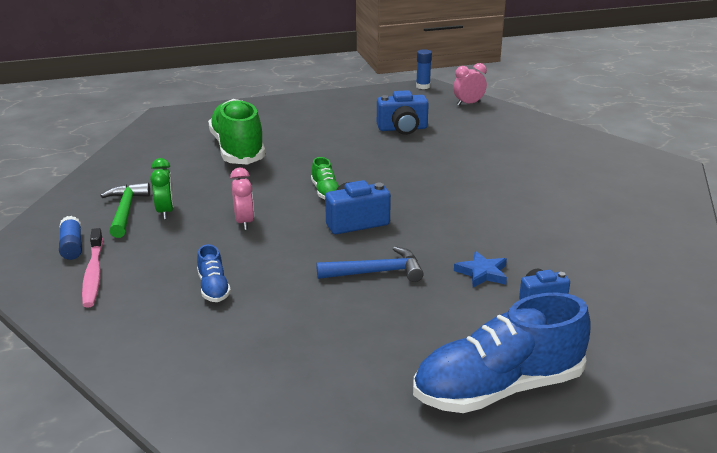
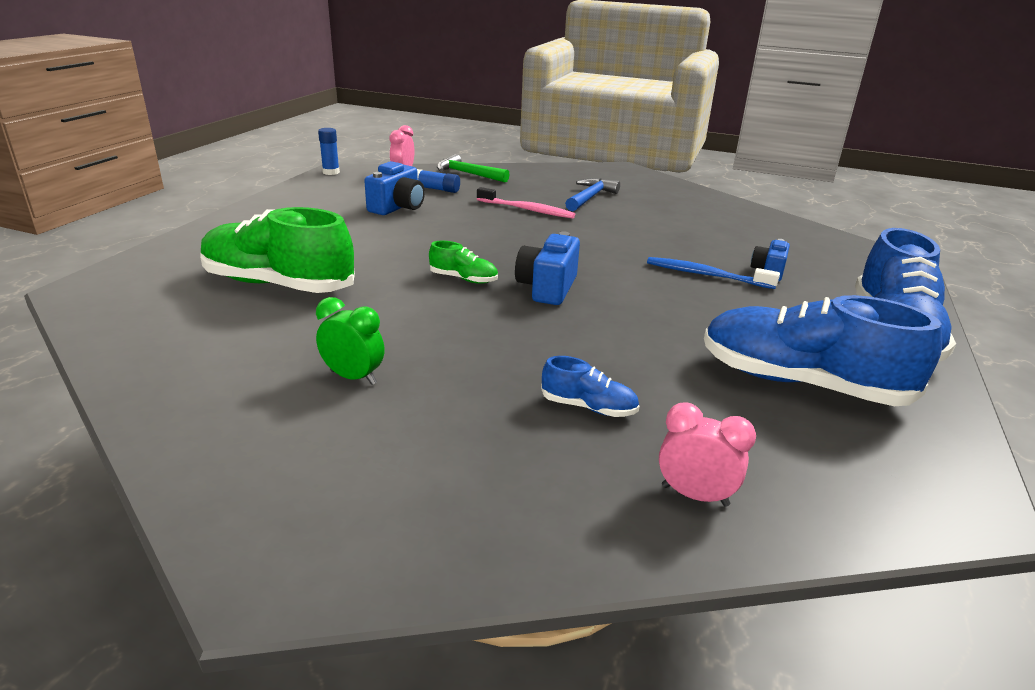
camera: 55 degrees left, 0 degrees up
(72, 246) = (331, 482): blue glue stick -> blue glue stick (437, 189)
(93, 274) = (442, 487): pink toothbrush -> pink toothbrush (527, 210)
(125, 211) = (299, 405): green hammer -> green hammer (468, 174)
(244, 222) = (461, 339): pink clock -> pink clock (694, 495)
(344, 359) = (801, 383): none -> blue shoe
(376, 272) = (656, 313): blue hammer -> blue hammer (590, 197)
(482, 273) = (706, 275): blue star -> blue toothbrush

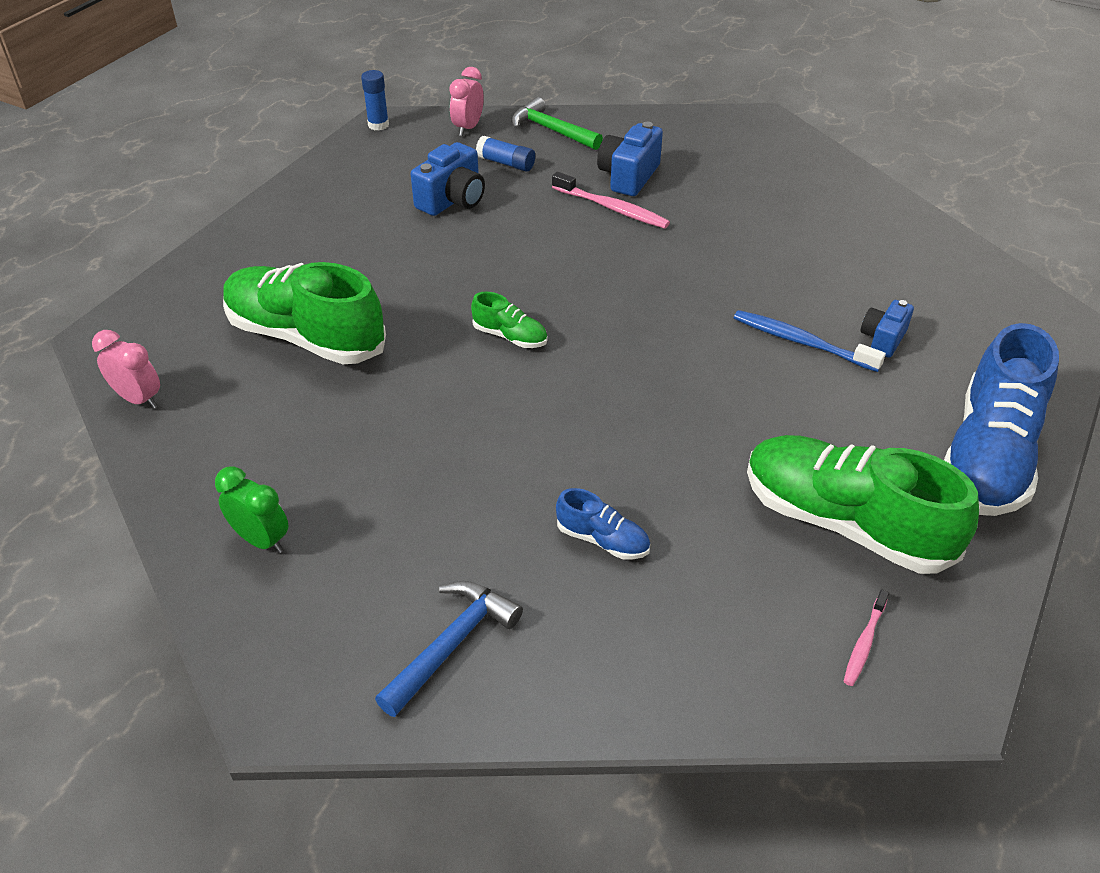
camera: 10 degrees right, 15 degrees up
(353, 377) = (373, 482): green clock -> green clock (261, 540)
(547, 288) = (603, 356): blue camera -> blue camera (628, 176)
(590, 197) = (700, 184): blue hammer -> blue hammer (451, 645)
(694, 495) = (675, 658): pink clock -> pink clock (138, 399)
(801, 383) = (845, 523): blue shoe -> green shoe
(868, 469) = (864, 643): none -> pink toothbrush

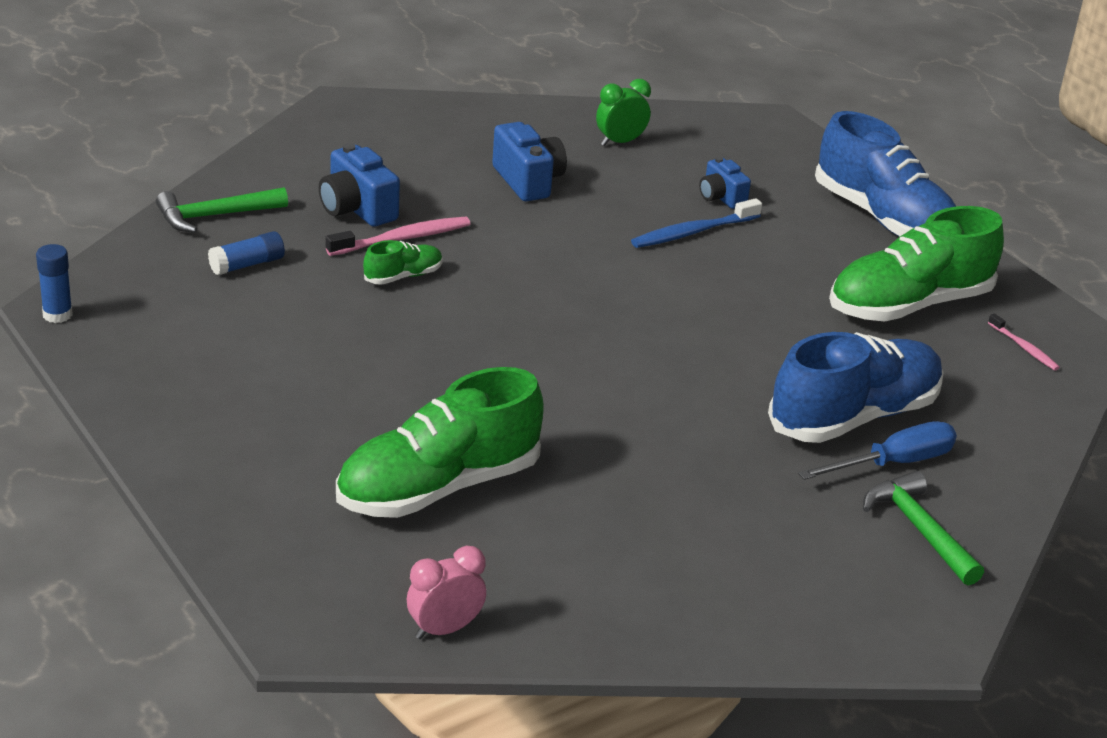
camera: 65 degrees left, 10 degrees down
(261, 540) = (727, 598): green clock -> green clock (620, 142)
(451, 645) = (919, 529): blue hammer -> green hammer
(452, 200) = (281, 320): blue camera -> blue camera (528, 181)
(468, 128) = (143, 261): pink clock -> none
(510, 336) = (552, 367): green shoe -> green shoe (403, 276)
(547, 593) = (893, 463): none -> blue screwdriver
(602, 540) = (853, 416): blue shoe -> blue shoe, size x2.23

